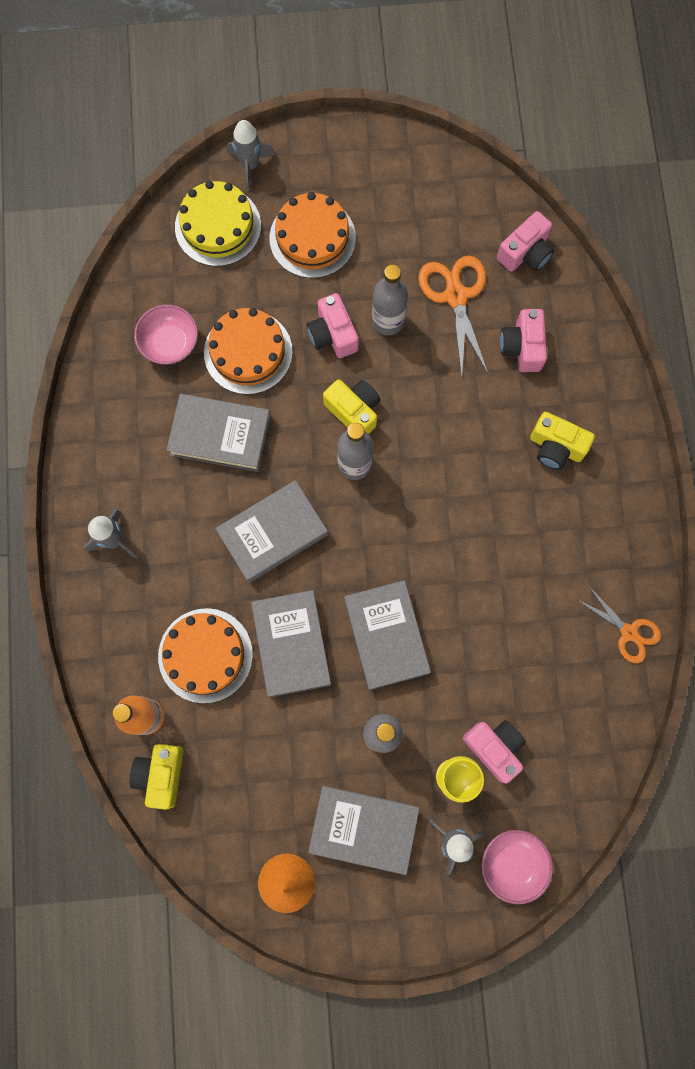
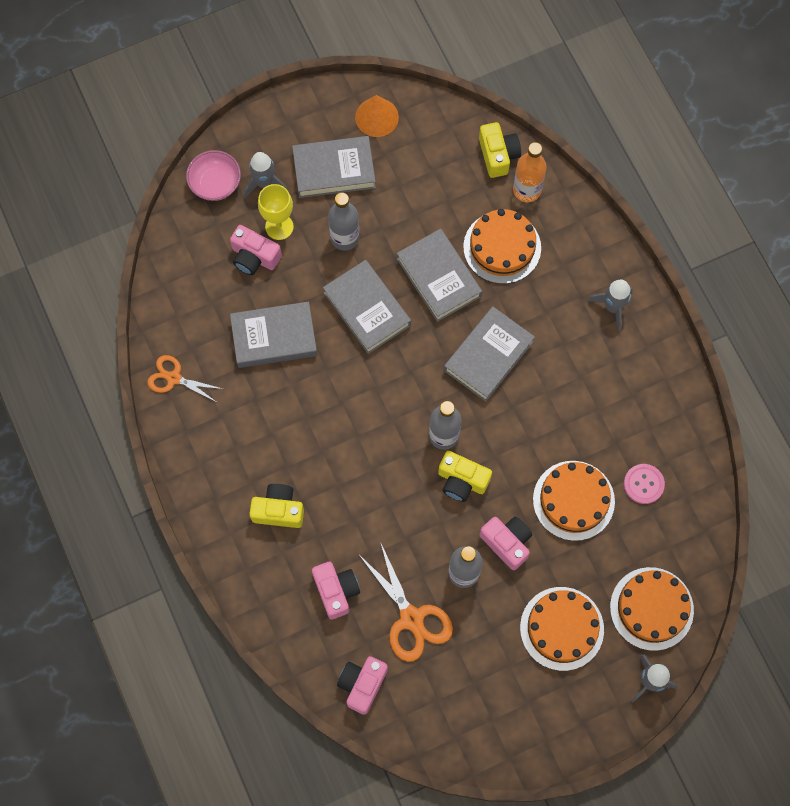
camera: 160 degrees right, 5 degrees down
(170, 343) = (643, 484): pink bowl -> pink button
(218, 226) = (651, 608): yellow cake -> orange cake
(220, 435) = (565, 420): grey book -> grey book (274, 337)

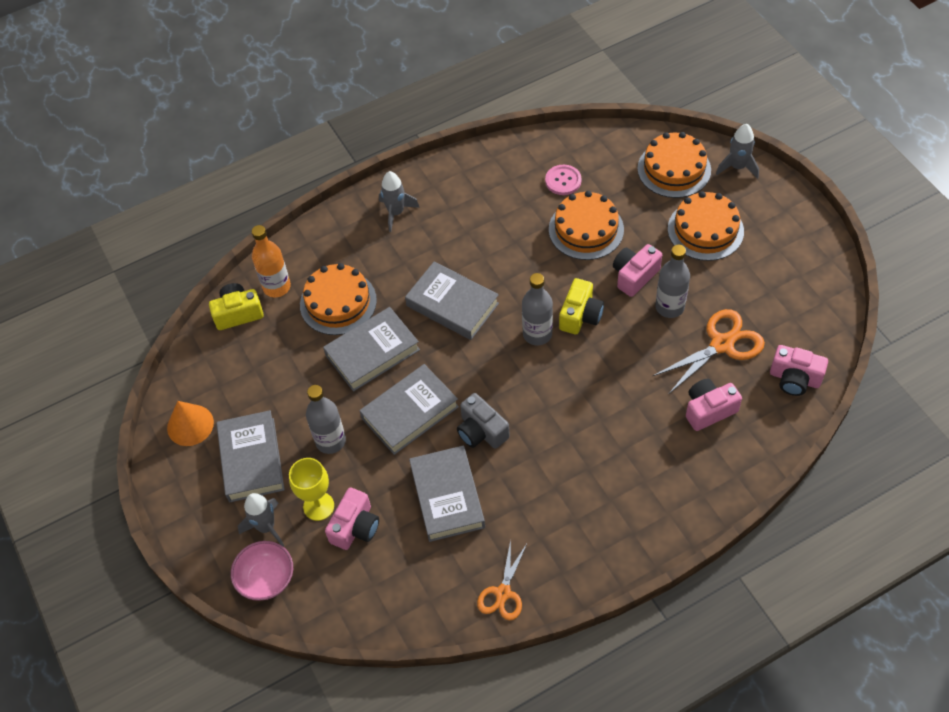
camera: 90 degrees left, 15 degrees down
(278, 510) = (636, 470): yellow camera -> none
(338, 372) = (481, 431): none -> grey camera

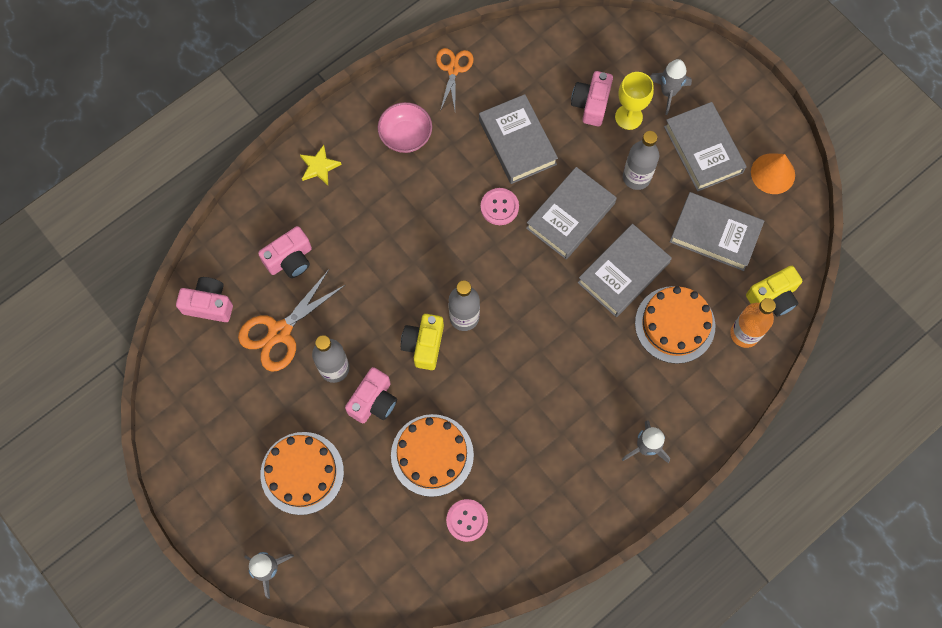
camera: 165 degrees right, 15 degrees up
(266, 579) = (653, 51): pink bowl -> pink bowl (406, 136)
(452, 304) = (556, 339): grey book -> grey book (715, 234)
(481, 431) = (499, 207): grey camera -> pink button
(671, 501) = (319, 167): none -> yellow star
(674, 169) = (342, 556): orange cake -> none

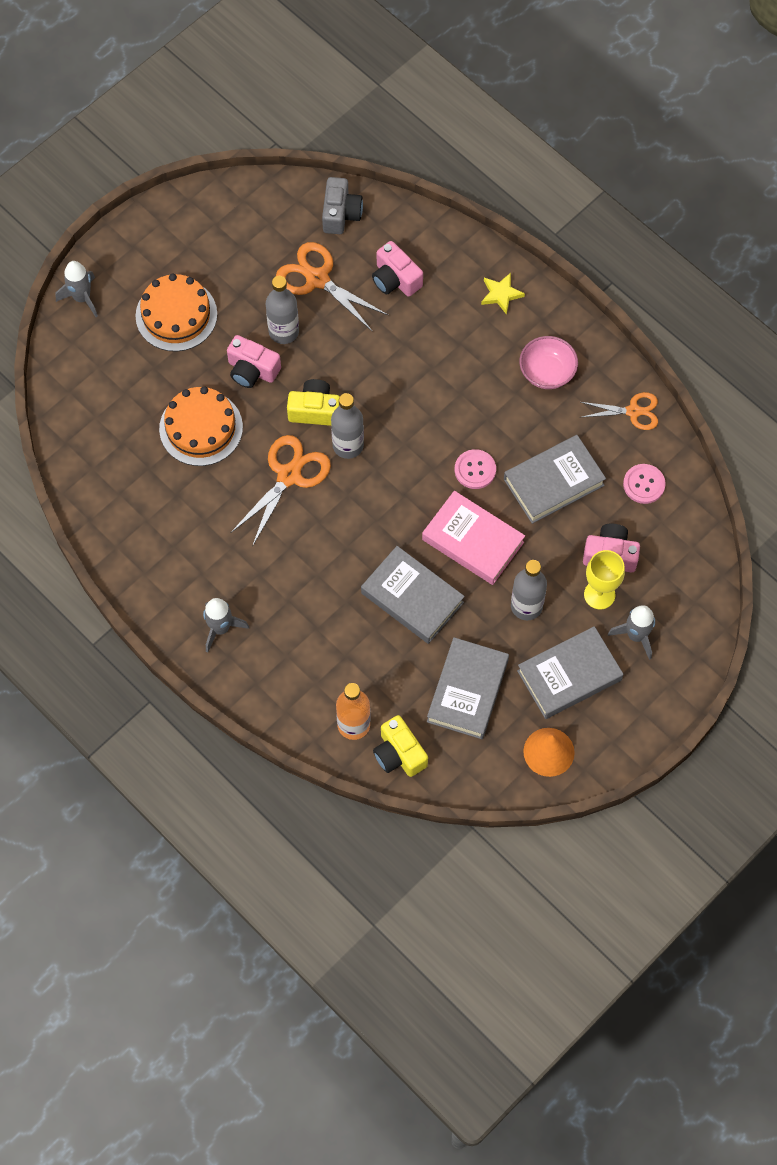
camera: 85 degrees right, 5 degrees down
(209, 304) = (341, 214): pink camera -> grey camera
(467, 520) = (137, 465): pink button -> pink button (644, 484)
(491, 374) = (289, 475): none -> orange scissors
(570, 216) = (472, 541): grey book -> pink book
(675, 324) = (358, 652): orange cake -> none

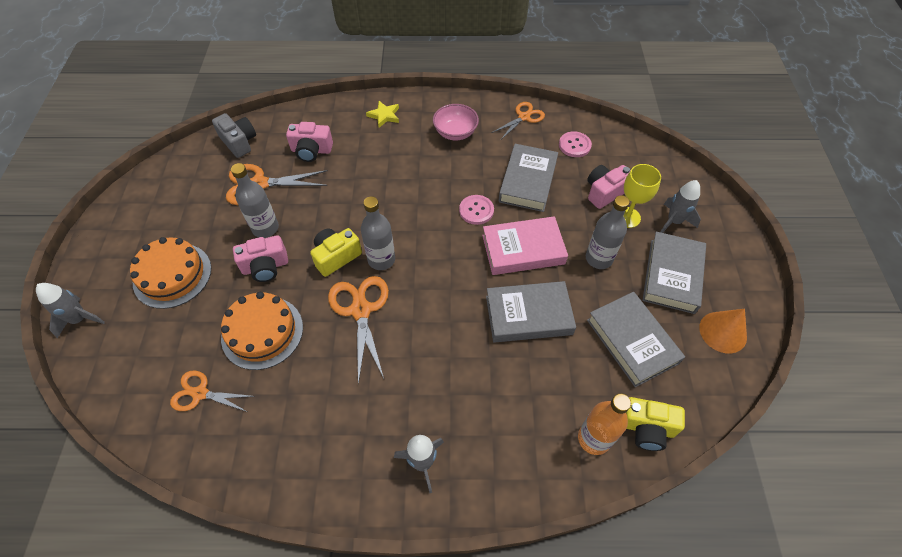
camera: 45 degrees left, 10 degrees down
(118, 439) = (200, 393): none -> orange scissors

